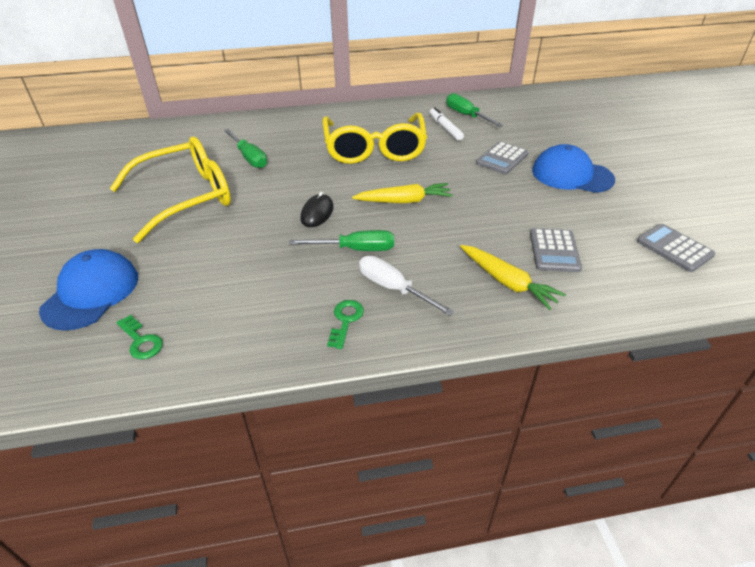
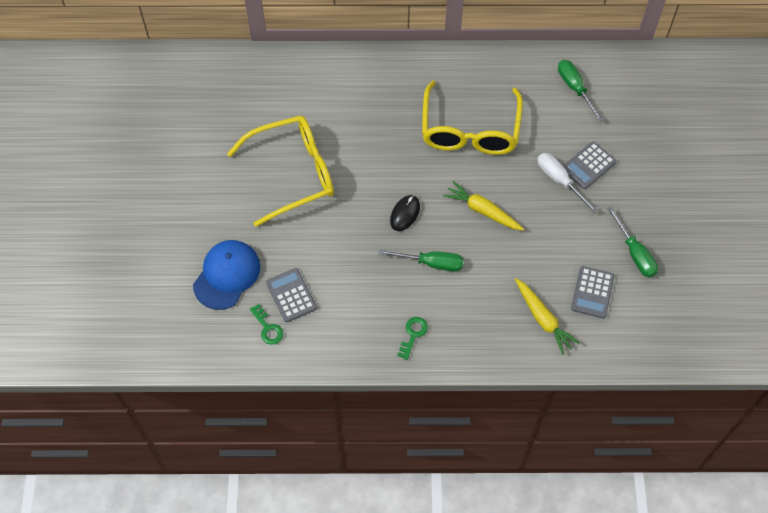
camera: 10 degrees right, 20 degrees up
(249, 157) = (349, 124): green screwdriver -> green screwdriver (635, 253)
(393, 288) = (453, 310): white screwdriver -> white screwdriver (559, 180)
(404, 201) = (482, 211): yellow carrot -> yellow carrot turned 150 degrees counterclockwise
(445, 128) = (547, 107): white marker -> none
(572, 175) = (646, 200): blue cap -> none
(674, 248) = (693, 306): grey calculator -> grey calculator (291, 295)

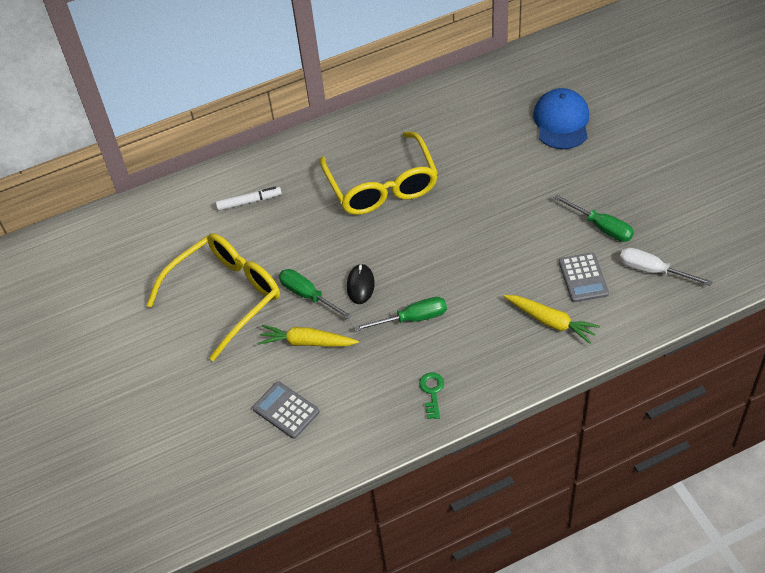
camera: 20 degrees left, 10 degrees down
(227, 275) = (207, 421): blue cap -> blue cap (561, 122)
(267, 328) = (278, 452): green key -> none
(353, 96) = (249, 201): none -> white marker
(482, 211) = (436, 251): yellow carrot -> yellow carrot (307, 342)
(559, 180) = (493, 194): white screwdriver -> white screwdriver (652, 271)
(575, 88) = (461, 111): green screwdriver -> green screwdriver (308, 296)
(588, 165) = (513, 170): grey calculator -> none

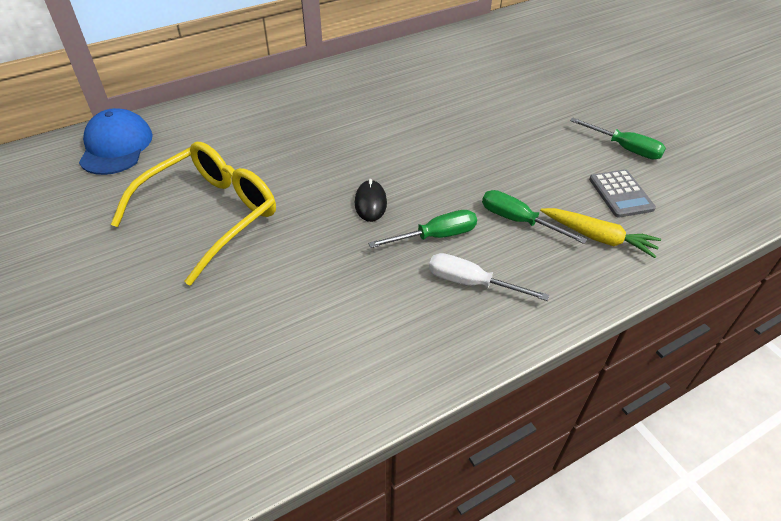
camera: 10 degrees left, 5 degrees down
(249, 201) = (242, 127): white marker -> none
(286, 410) = (284, 344): grey calculator -> none
(307, 342) = (310, 263): yellow carrot -> none
(308, 296) = (309, 214): green screwdriver -> green screwdriver (518, 221)
(382, 186) = (385, 114): yellow glasses -> none
(432, 392) = (473, 318): green key -> none
(561, 122) = (556, 65): blue cap -> blue cap (116, 146)
(652, 271) = (694, 187): white screwdriver -> white screwdriver (471, 283)

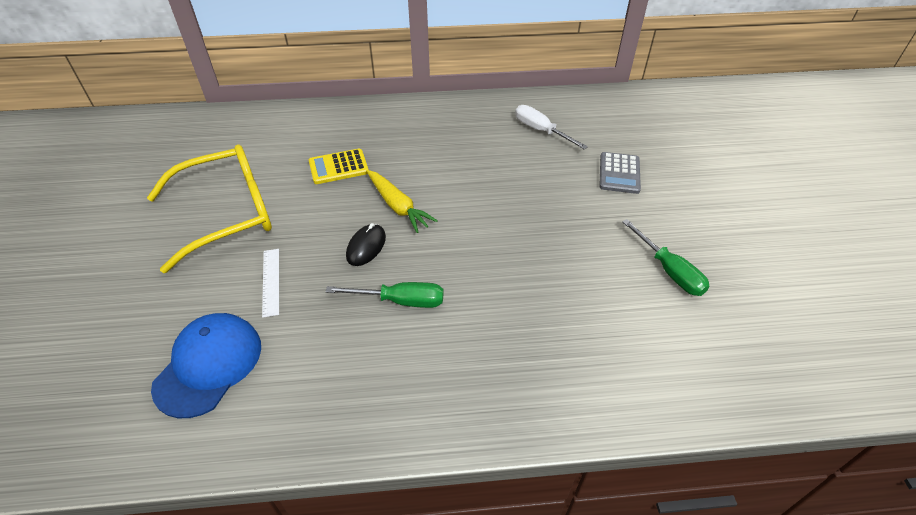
camera: 25 degrees right, 0 degrees up
(116, 146) = (204, 129): blue cap -> blue cap (209, 365)
(289, 144) = (338, 167): none -> yellow calculator
(305, 258) = (271, 281): none -> white ruler
(471, 283) = (398, 362): white screwdriver -> white screwdriver (541, 131)
(518, 221) = (492, 313): green screwdriver -> none
(598, 237) = (564, 362): yellow carrot -> yellow carrot (398, 206)
(620, 194) = (625, 321): grey calculator -> grey calculator (619, 173)

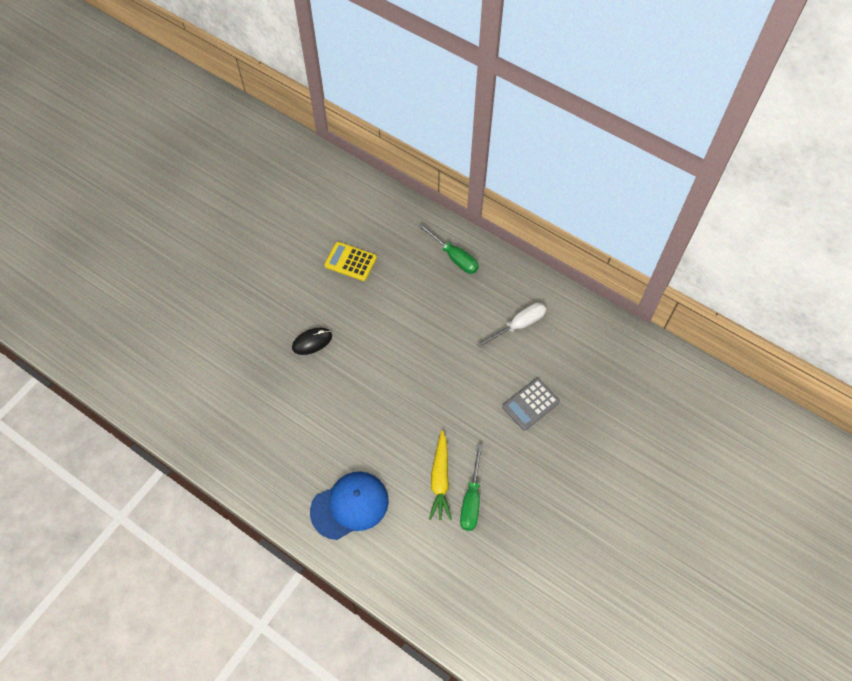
camera: 40 degrees right, 15 degrees up
(209, 365) = (175, 362): blue cap -> blue cap (350, 506)
(227, 214) = (256, 256): yellow glasses -> none
(271, 281) = (242, 328): white ruler -> none
(398, 206) = (357, 323): yellow carrot -> yellow carrot (440, 479)
(400, 301) = (297, 396): green screwdriver -> green screwdriver (454, 257)
(541, 131) = (518, 325): white screwdriver -> white screwdriver turned 60 degrees clockwise

